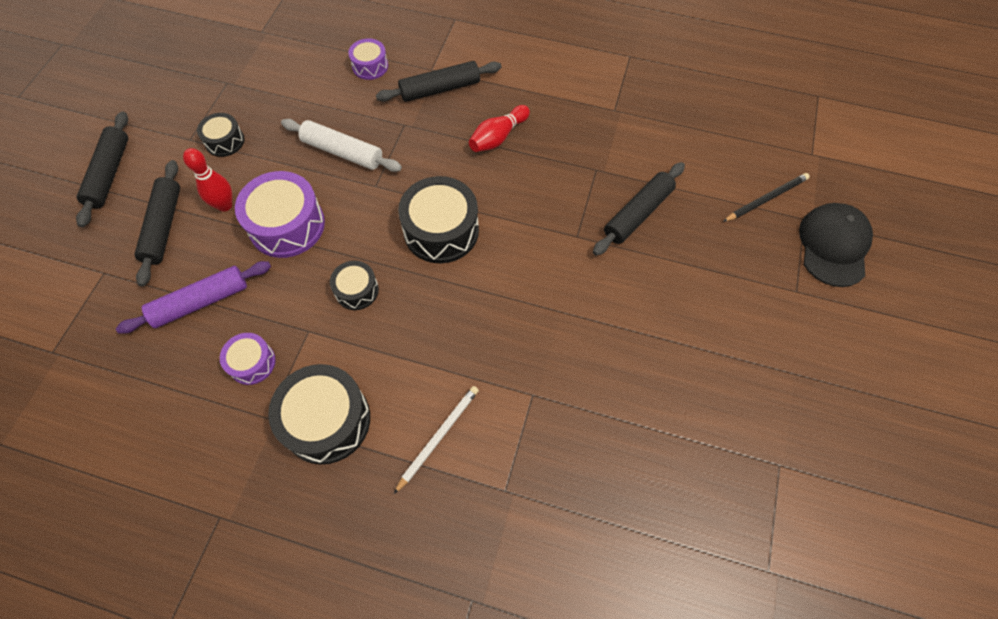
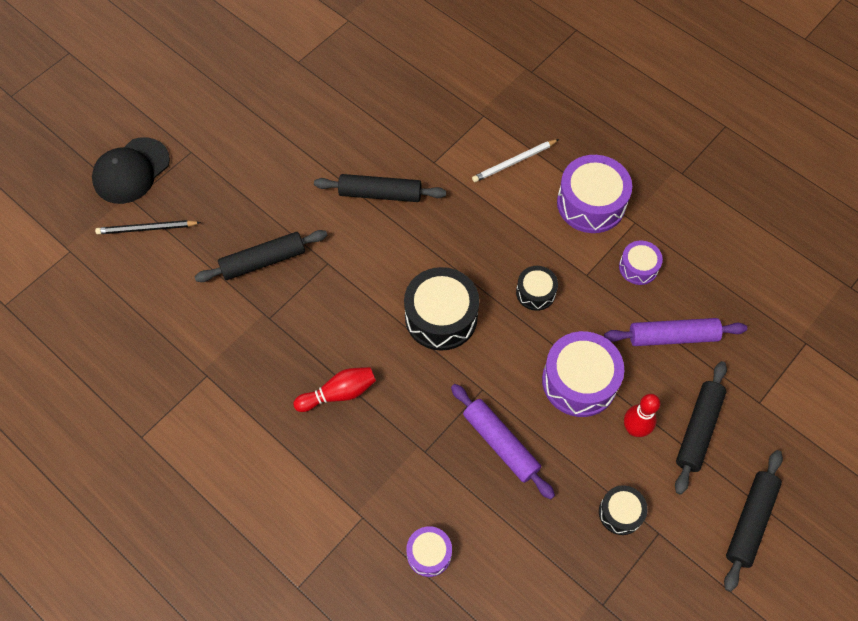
camera: 155 degrees left, 0 degrees up
(327, 420) = (591, 203): black drum -> purple drum
(342, 152) = (500, 444): white rolling pin -> purple rolling pin
(440, 89) = (366, 483): black rolling pin -> black rolling pin (380, 194)

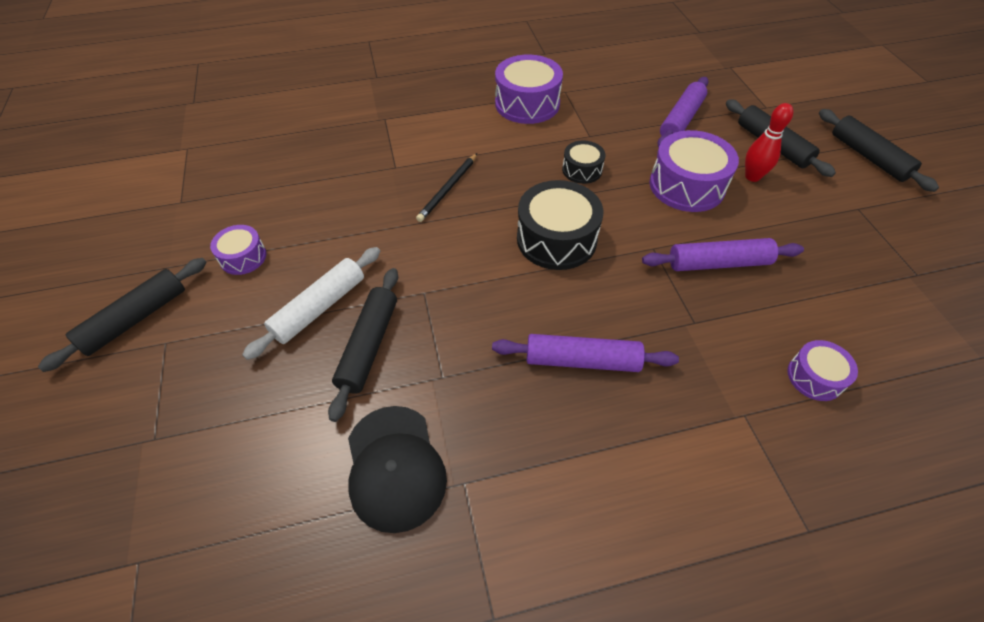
camera: 55 degrees left, 10 degrees down
(131, 171) = (115, 418): black cap -> black cap (395, 467)
(146, 229) = (208, 444): black pencil -> black pencil (448, 189)
(272, 212) = (319, 308): none -> white rolling pin
(339, 393) = (582, 360): red bowling pin -> purple rolling pin
(380, 194) = (389, 216): black rolling pin -> black rolling pin (135, 319)
(514, 162) = (447, 123): white pencil -> none
(620, 513) = (829, 221): black drum -> none
(638, 267) = (606, 108): purple drum -> purple drum (243, 257)

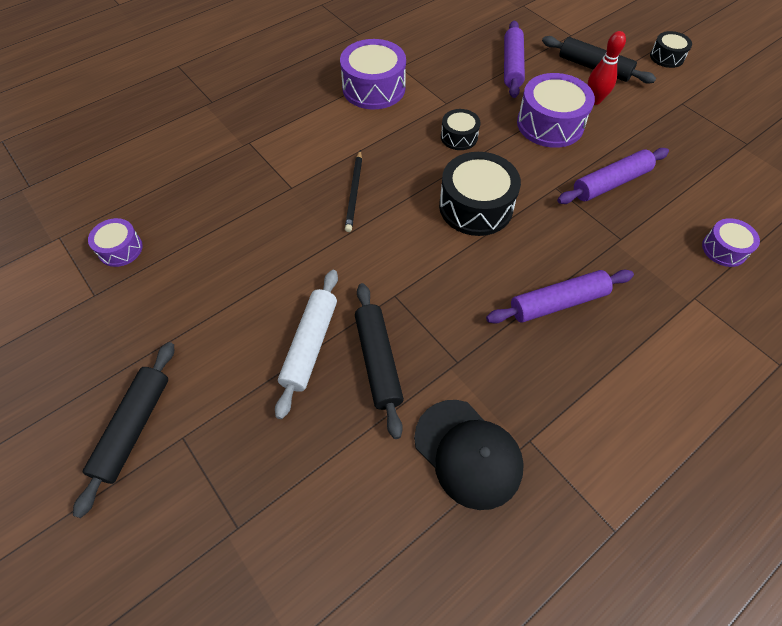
camera: 25 degrees left, 5 degrees up
(243, 257) = (202, 326): purple drum -> purple drum (120, 249)
(868, 157) = (666, 57): black rolling pin -> black drum

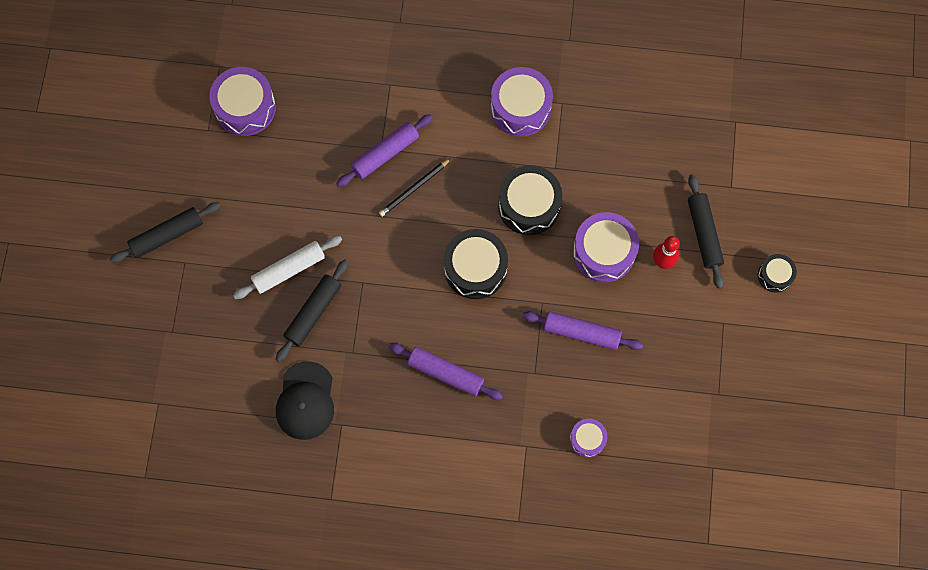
camera: 45 degrees right, 15 degrees up
(120, 249) = (245, 107): purple drum -> purple drum, size x1.81
(459, 137) = (529, 205): black drum -> black drum, size x1.81
(512, 66) = (645, 176): purple rolling pin -> purple rolling pin (385, 154)

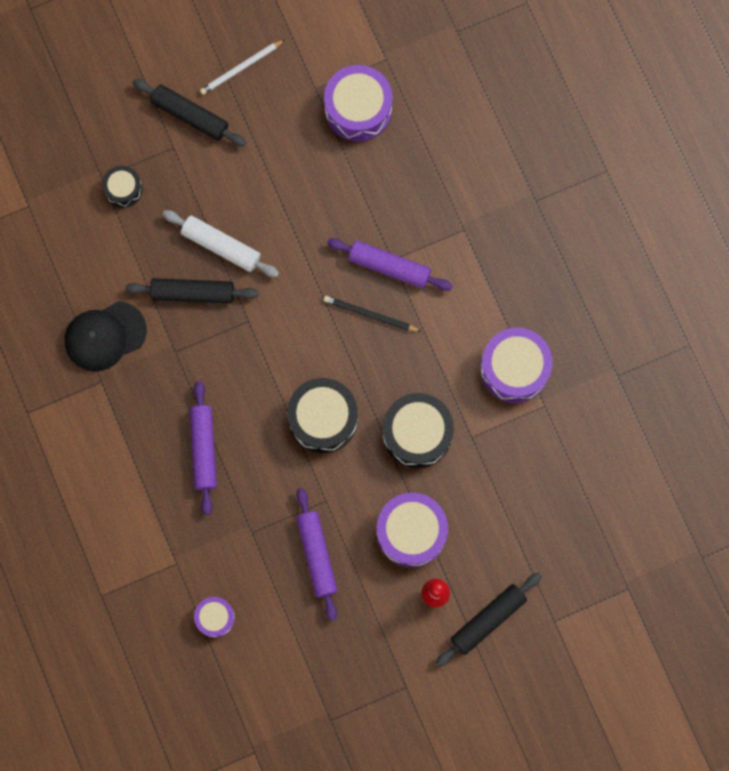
camera: 60 degrees right, 5 degrees up
(154, 176) = (241, 68): none -> white pencil
(775, 275) = (485, 713): black drum -> black drum (123, 189)

